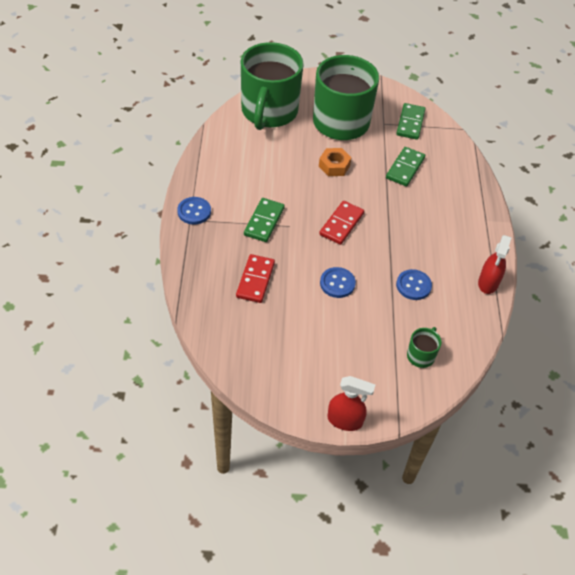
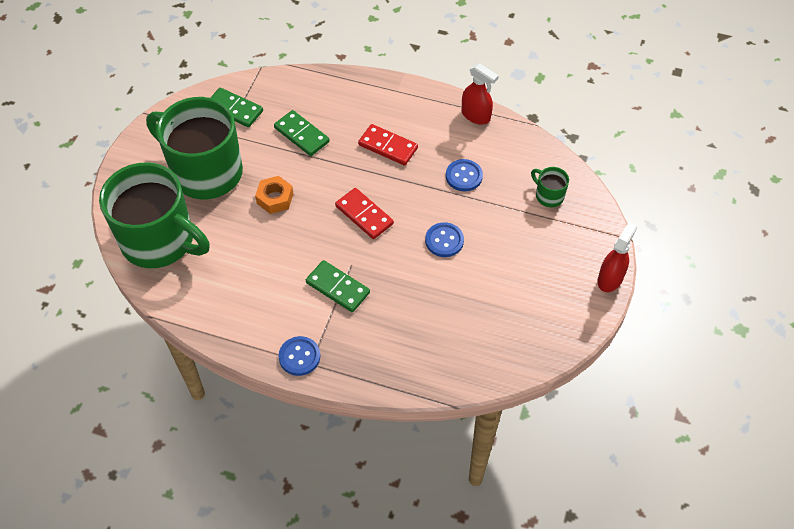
camera: 70 degrees left, 5 degrees up
(255, 280) = (420, 315): red domino -> red domino (388, 146)

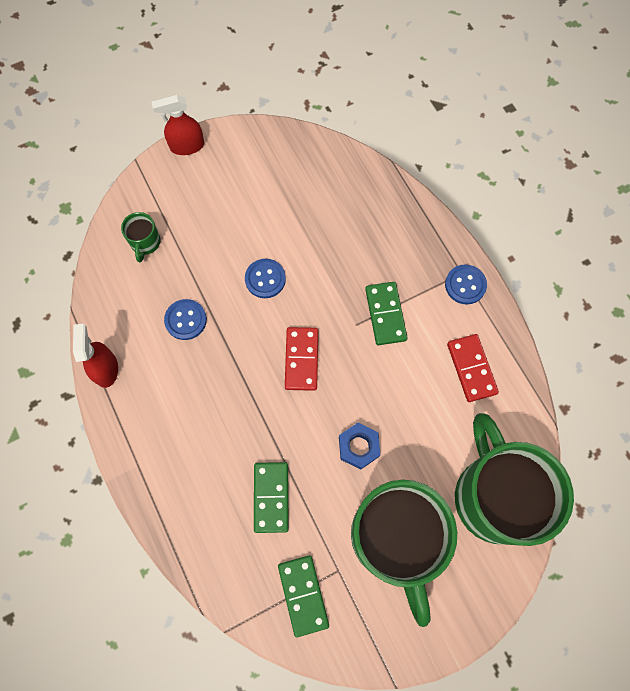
camera: 135 degrees left, 15 degrees up
(275, 198) = (358, 447): orange nut -> blue nut
(388, 146) = (212, 409): red domino -> red domino (471, 368)

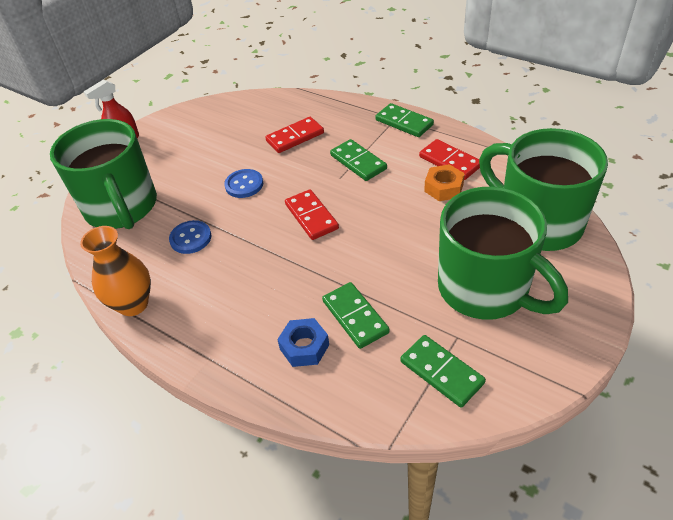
camera: 25 degrees left, 25 degrees down
(106, 369) = (133, 304): red spray bottle -> orange vase
(145, 243) = (122, 208): green mug -> green mug, size x2.50
(347, 240) = (295, 137): none -> red domino
(358, 447) = (403, 246): blue nut -> blue nut (304, 347)
(441, 399) = (443, 188): none -> orange nut
(465, 285) = (404, 122): blue button -> green domino

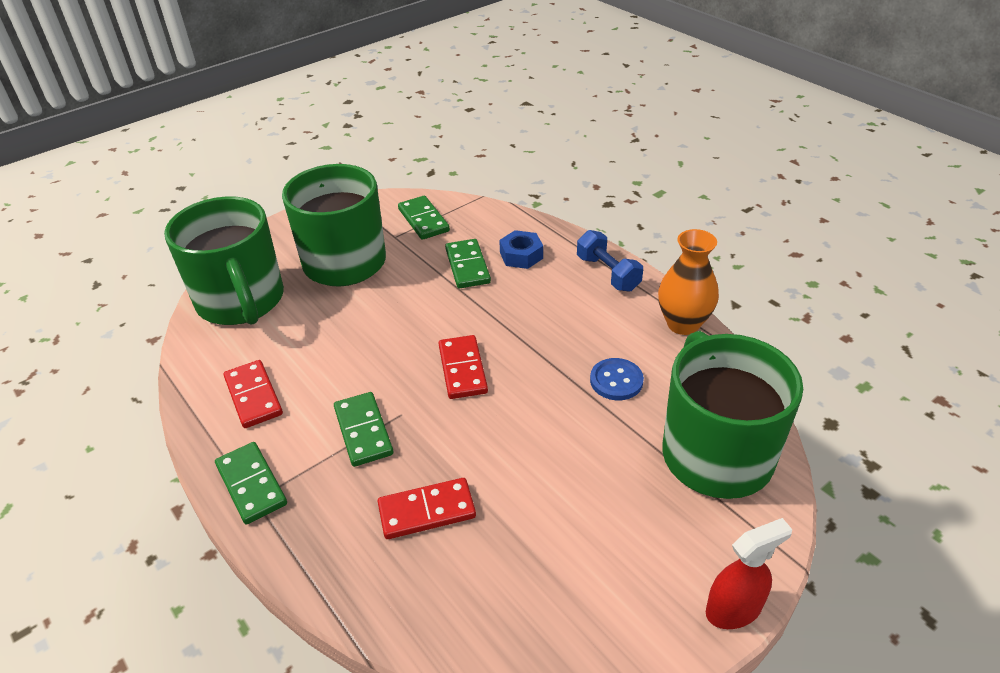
camera: 165 degrees left, 5 degrees down
(207, 346) = (608, 273): none -> blue dumbbell
(244, 185) = (532, 441): blue button -> none
(443, 188) = (292, 363): orange nut -> none

